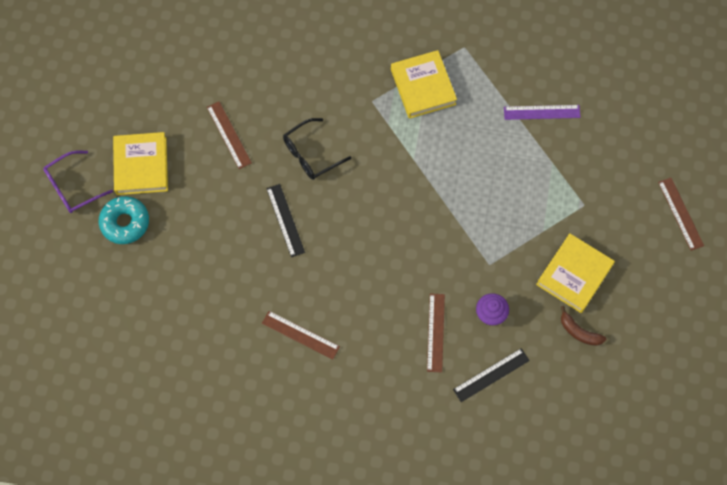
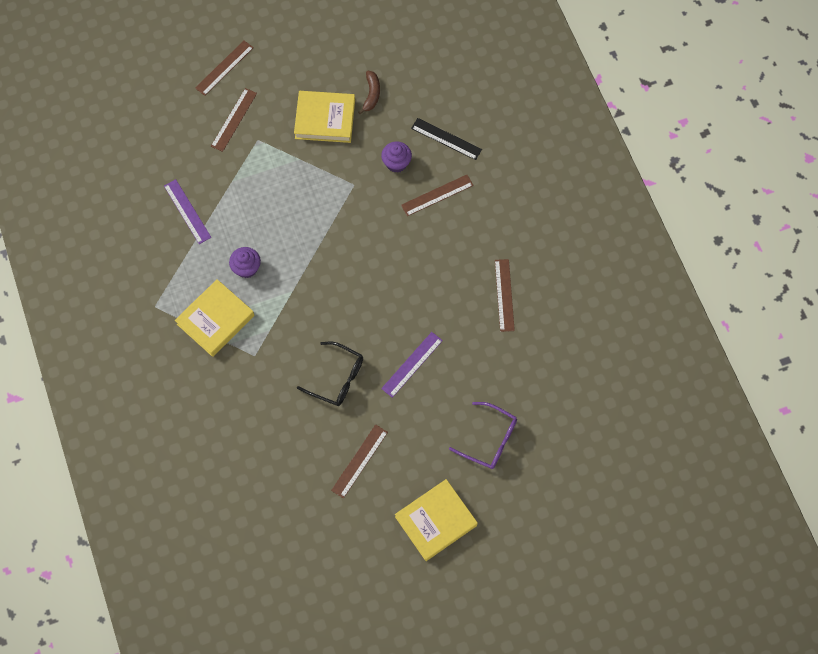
camera: 120 degrees left, 0 degrees up
(73, 187) = (493, 570): purple glasses -> purple glasses (489, 439)
(125, 223) = (497, 500): turquoise donut -> none
(285, 220) = (412, 364): black ruler -> purple ruler
(457, 133) = (247, 268): none -> purple cupcake
(617, 195) = (234, 119): none -> brown ruler

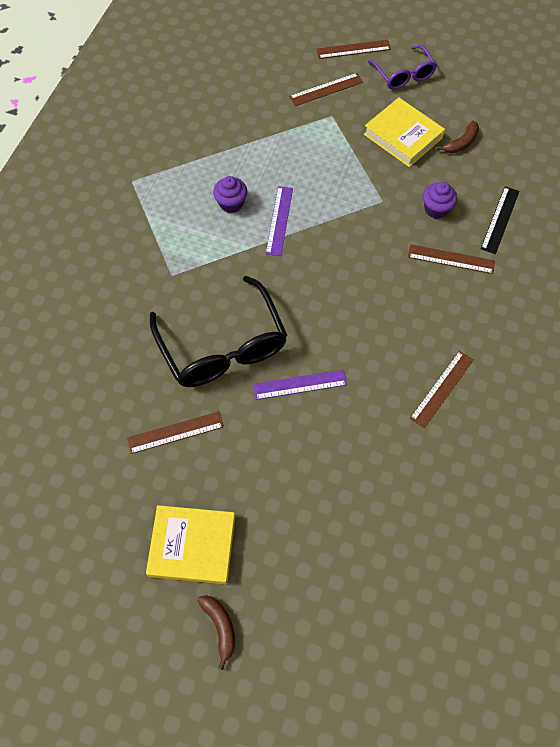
camera: 40 degrees right, 5 degrees down
(187, 211) = (225, 130): purple ruler -> purple ruler (279, 220)
(215, 320) = (168, 225): yellow book -> none
(337, 378) = (222, 345): black glasses -> black glasses, size x1.74
(446, 139) = (500, 219): black ruler -> black ruler turned 45 degrees clockwise
(489, 439) = (312, 510): purple glasses -> purple glasses (403, 74)
(495, 553) = (220, 627): none -> brown banana

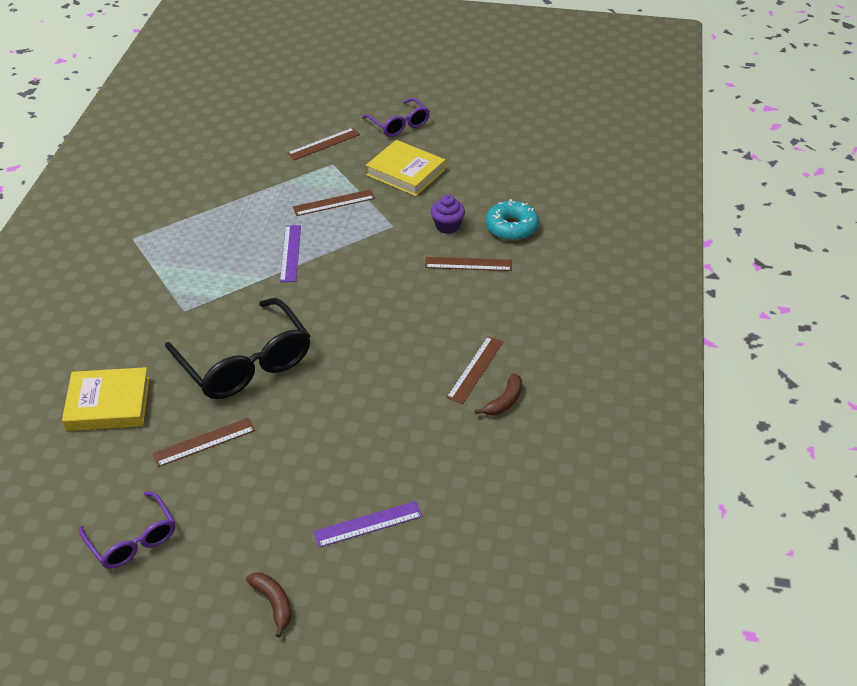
camera: 10 degrees left, 20 degrees down
(100, 532) = (132, 539): none -> purple glasses
(192, 546) = (234, 537): yellow book -> yellow book (108, 404)
(231, 203) = (239, 245): purple cupcake -> none
(299, 385) = (330, 385): purple ruler -> purple ruler (368, 524)
(353, 49) = (346, 110): brown ruler -> brown ruler (334, 203)
(461, 143) = (464, 172): brown banana -> brown banana (504, 401)
(500, 219) = (511, 227): black ruler -> turquoise donut

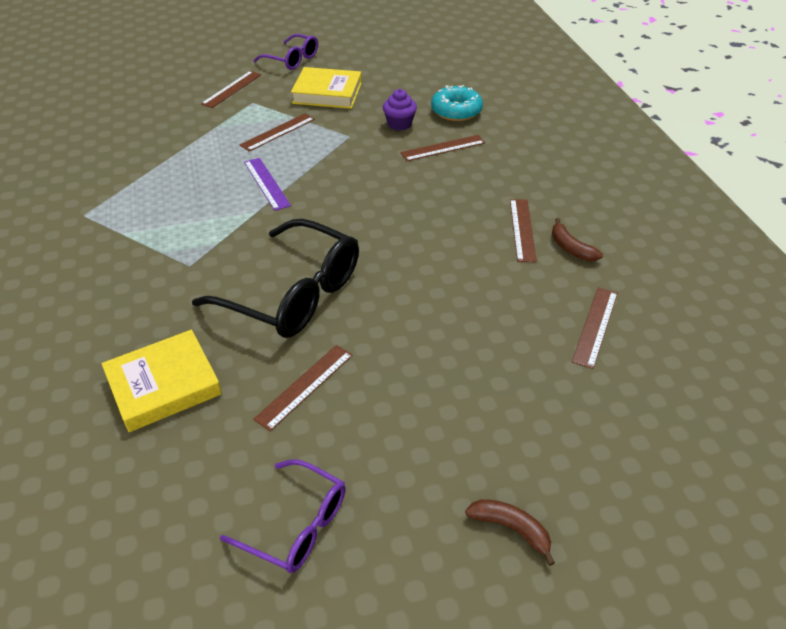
camera: 25 degrees left, 0 degrees up
(368, 524) = (541, 404): purple ruler -> none
(465, 478) = (595, 326): none -> brown ruler
(504, 401) = (571, 248): brown banana -> brown banana turned 135 degrees clockwise

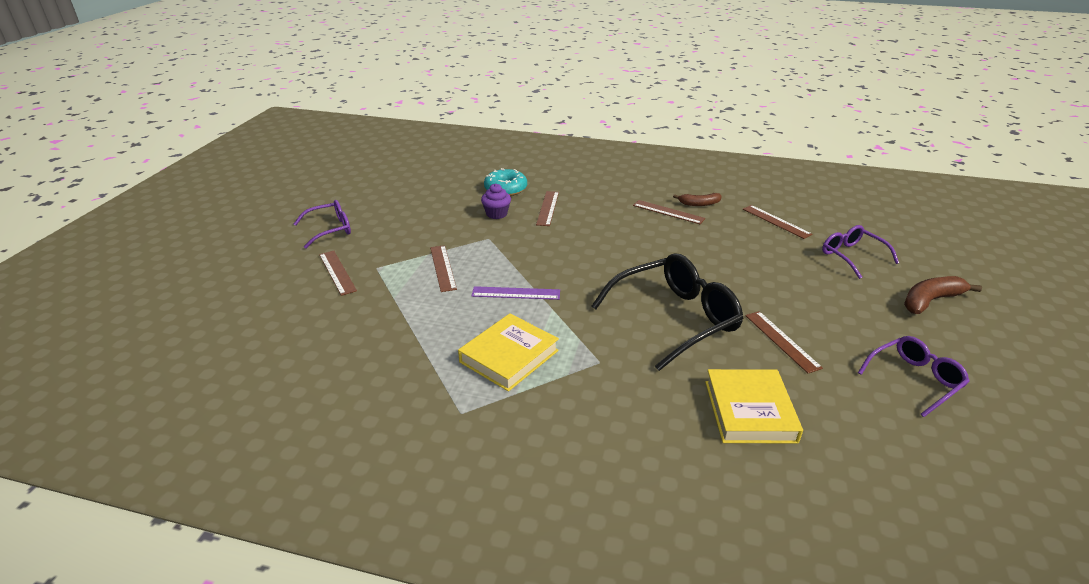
camera: 60 degrees left, 10 degrees down
(327, 93) = (411, 229): yellow book -> yellow book (509, 356)
(511, 529) = (930, 301): brown banana -> brown banana, size x1.53
(567, 422) = (852, 256): none -> purple glasses

